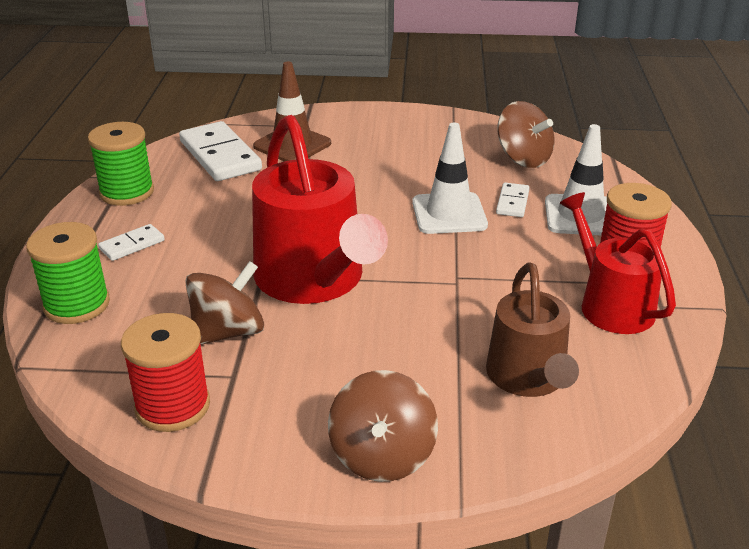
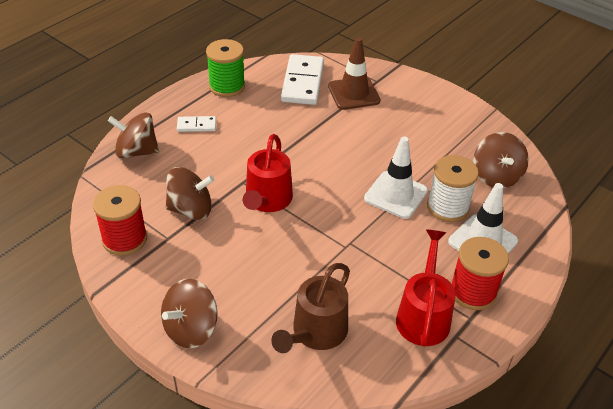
camera: 35 degrees right, 10 degrees up
(77, 305) = (137, 151): green spool -> brown spinning top
(314, 280) = (267, 200): red watering can -> red watering can, size x0.63
(512, 202) = (447, 207): white domino -> white spool

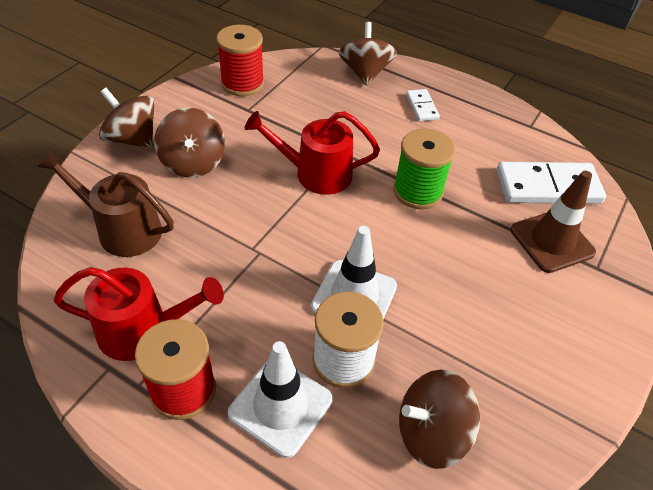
camera: 80 degrees right, 5 degrees up
(191, 209) = (289, 119): brown spinning top -> brown spinning top (193, 162)
(227, 86) = (503, 121): green spool -> green spool (417, 191)

